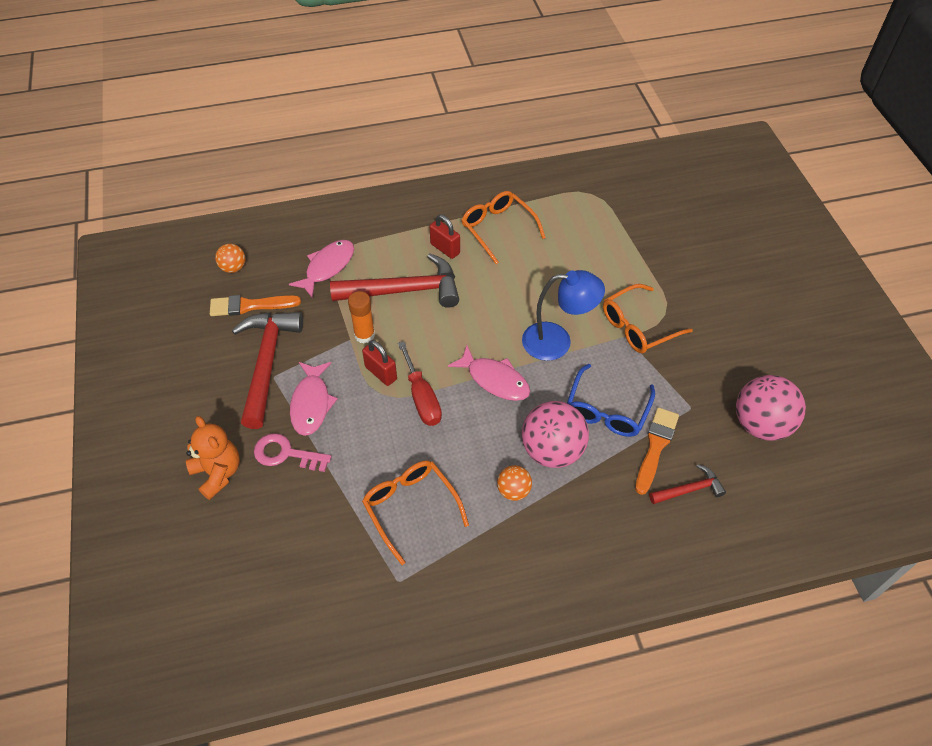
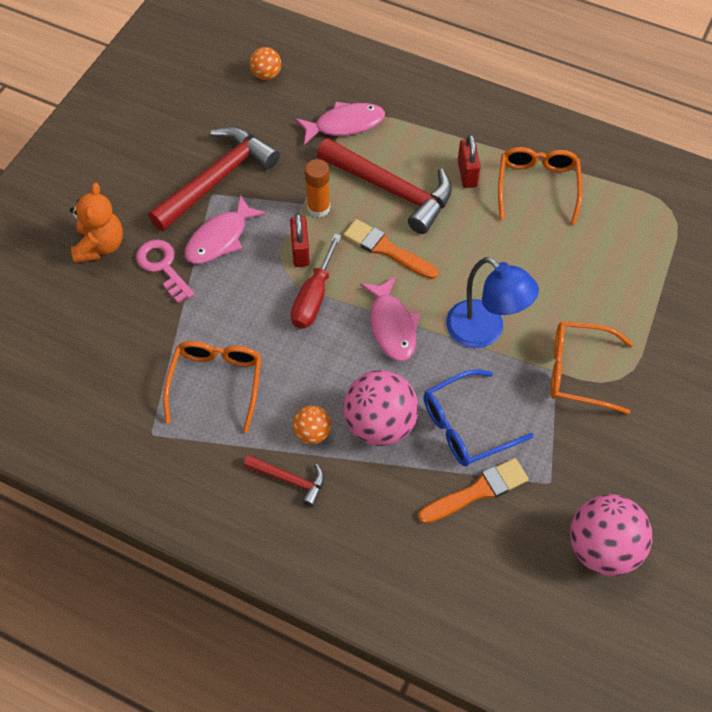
camera: 40 degrees right, 5 degrees up
(250, 306) = (249, 118): orange brush -> orange brush (386, 249)
(689, 489) = (468, 551): red hammer -> red hammer (290, 480)

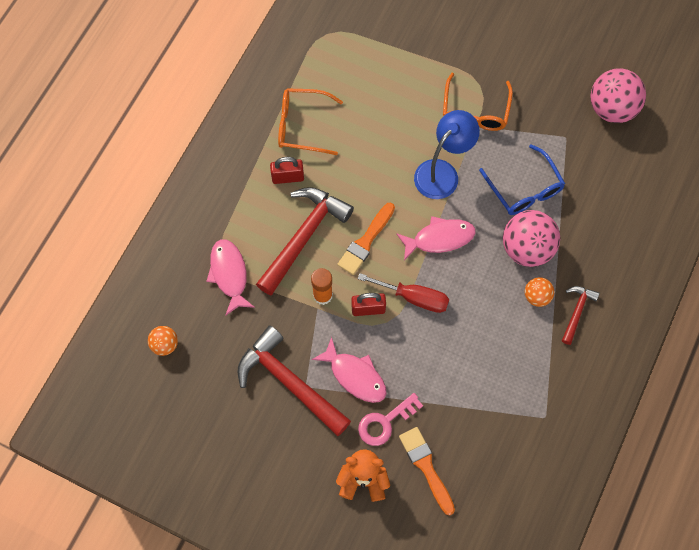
camera: 90 degrees left, 10 degrees up
(216, 384) = (497, 370): orange glasses -> none
(477, 491) = (576, 184): orange brush -> orange brush (426, 467)

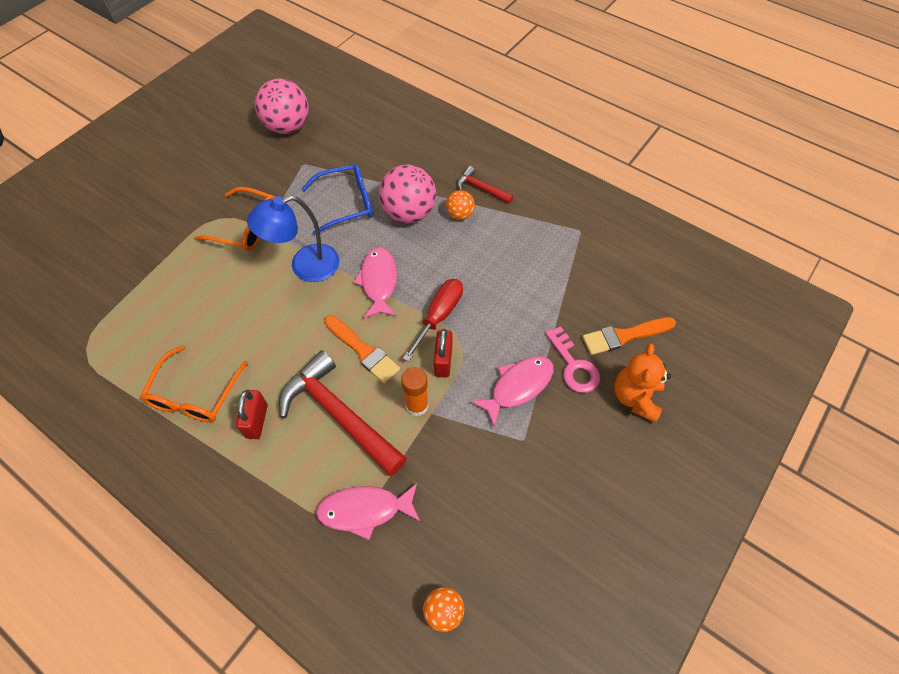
camera: 80 degrees left, 10 degrees down
(289, 382) = (516, 458): red hammer -> none
(442, 172) = (305, 266): blue lamp -> blue lamp turned 75 degrees counterclockwise

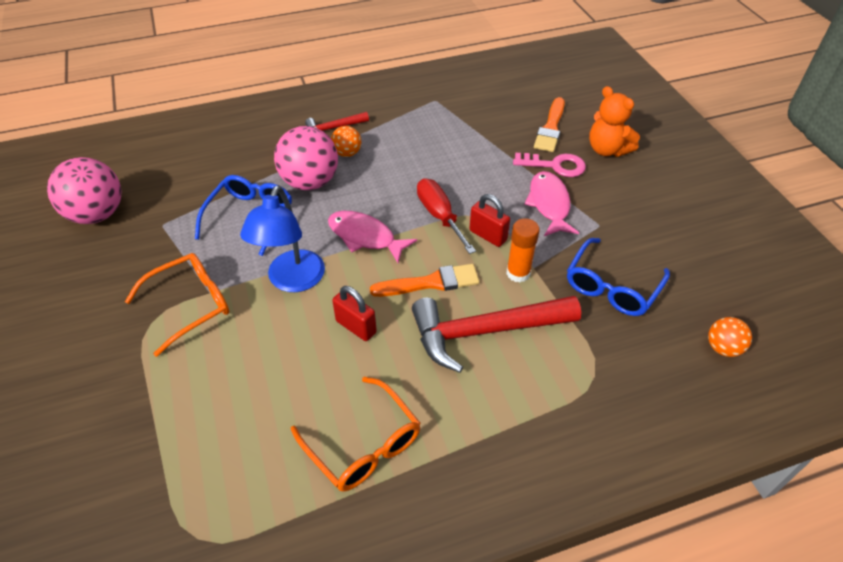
camera: 55 degrees left, 10 degrees down
(257, 421) = (441, 401): red padlock -> red padlock (356, 327)
(365, 510) = (597, 358): pink fish -> none
(454, 485) = (612, 286): none -> blue glasses

